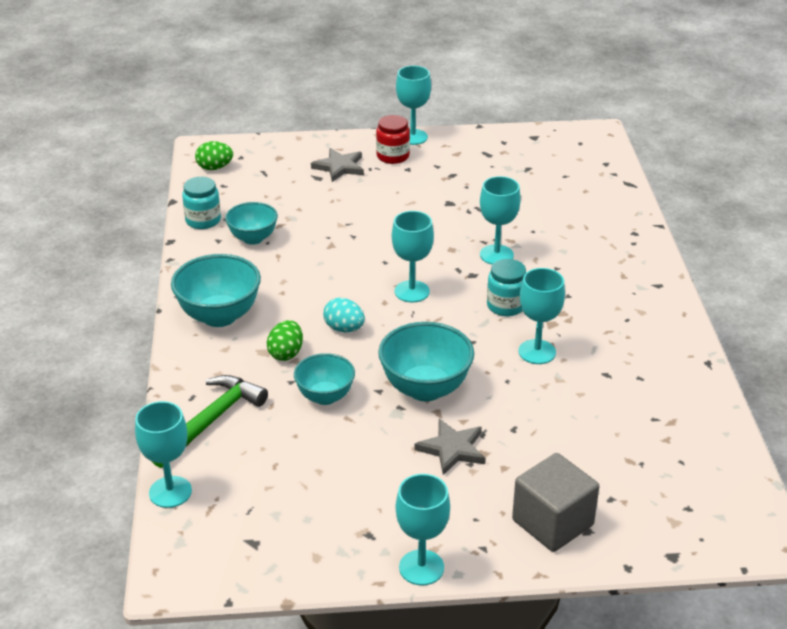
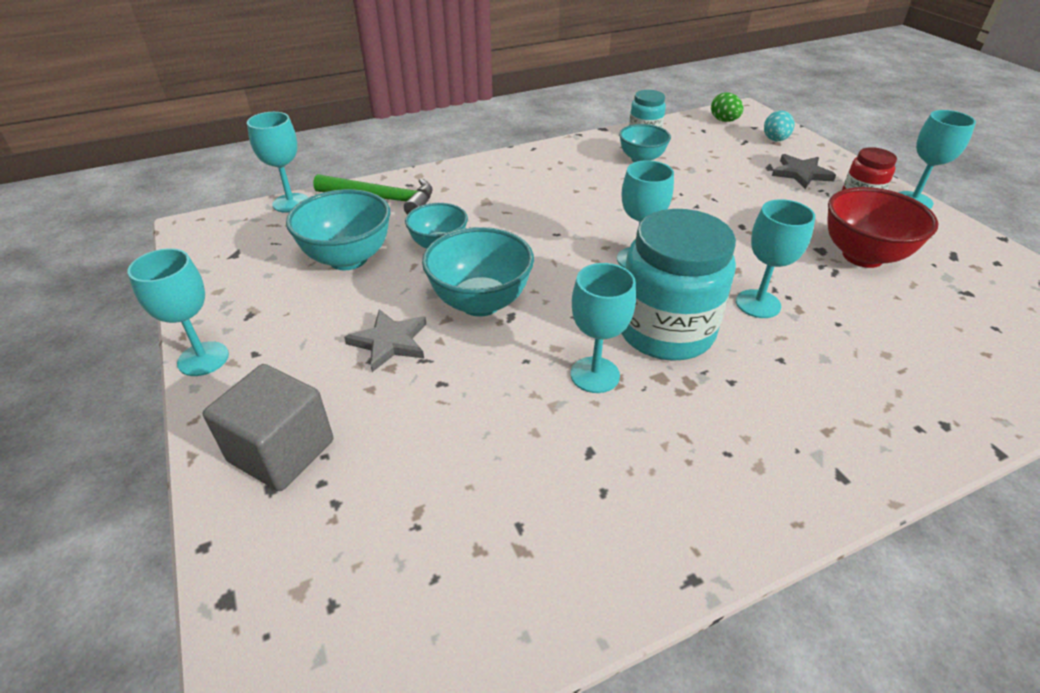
camera: 70 degrees right, 5 degrees up
(219, 316) = (520, 171): turquoise bowl -> turquoise bowl (348, 259)
(286, 353) = (489, 212): green egg -> none
(344, 328) = (546, 233): turquoise egg -> turquoise egg (775, 140)
(467, 189) = (862, 256): none -> red bowl
(506, 306) = (665, 331): turquoise jar -> turquoise jar, size x1.94

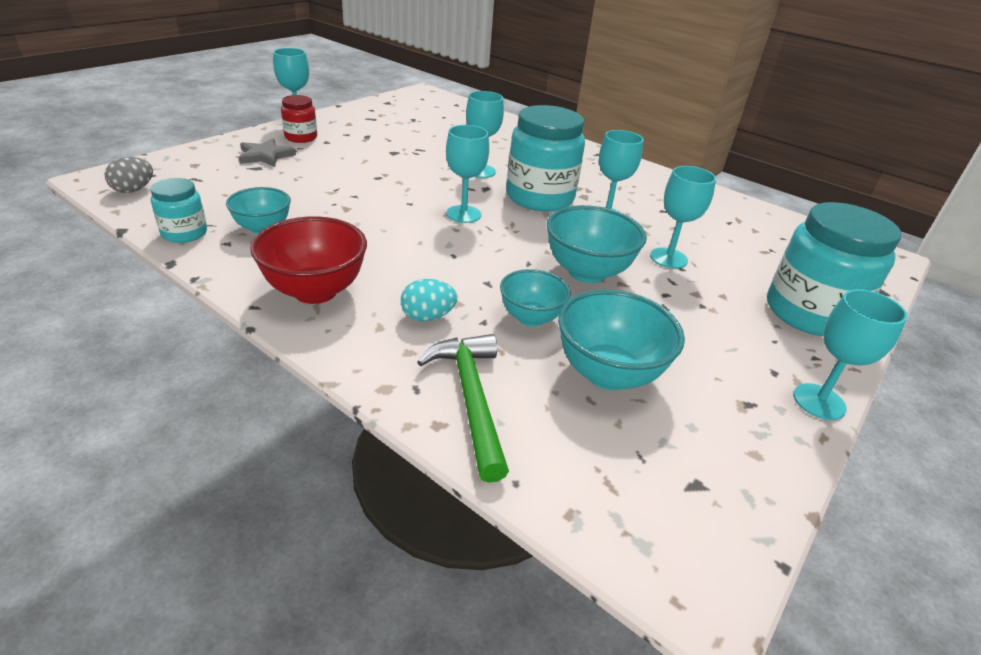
camera: 120 degrees left, 5 degrees down
(281, 451) = (809, 313): grey cube -> turquoise jar
(291, 203) = (548, 498): turquoise goblet -> turquoise goblet (668, 258)
(390, 342) = (676, 303): grey star -> none
(724, 121) = (134, 190): green egg -> grey egg
(775, 140) = (188, 165): turquoise egg -> turquoise egg (428, 317)
(862, 256) = (392, 141): red bowl -> red bowl (315, 291)

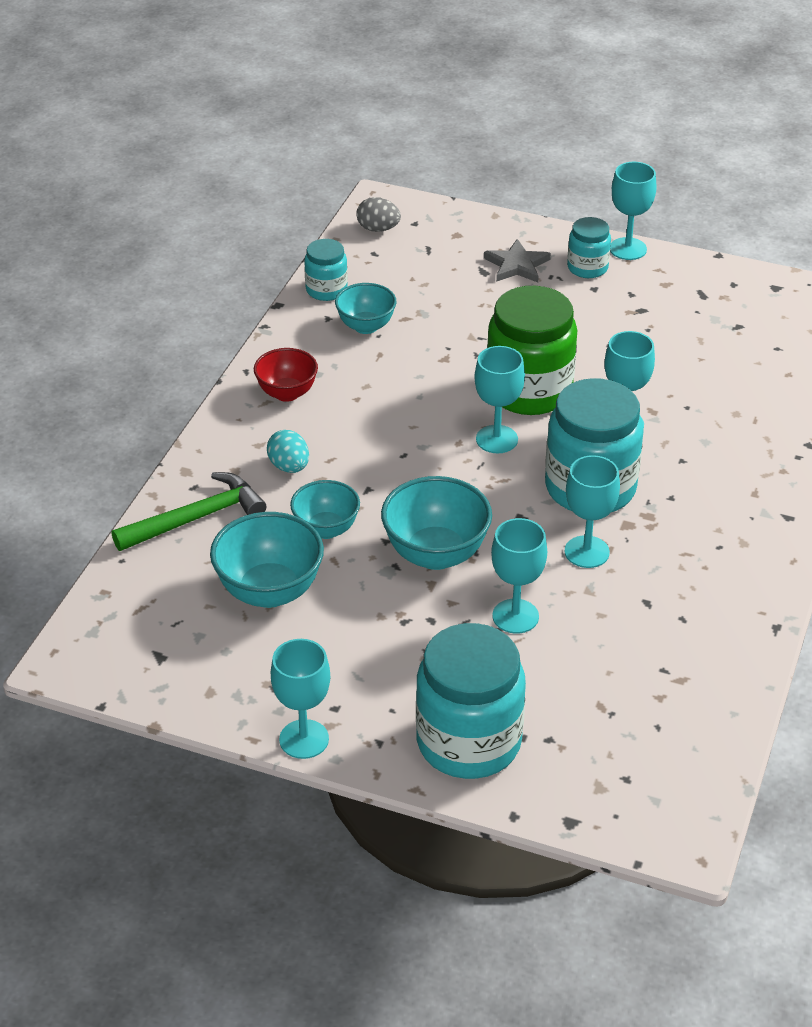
camera: 75 degrees right, 5 degrees up
(301, 137) = (587, 268): red jar -> turquoise jar
(315, 291) = (287, 393): red bowl -> red bowl, size x0.64
(417, 189) = (529, 391): none -> green jar

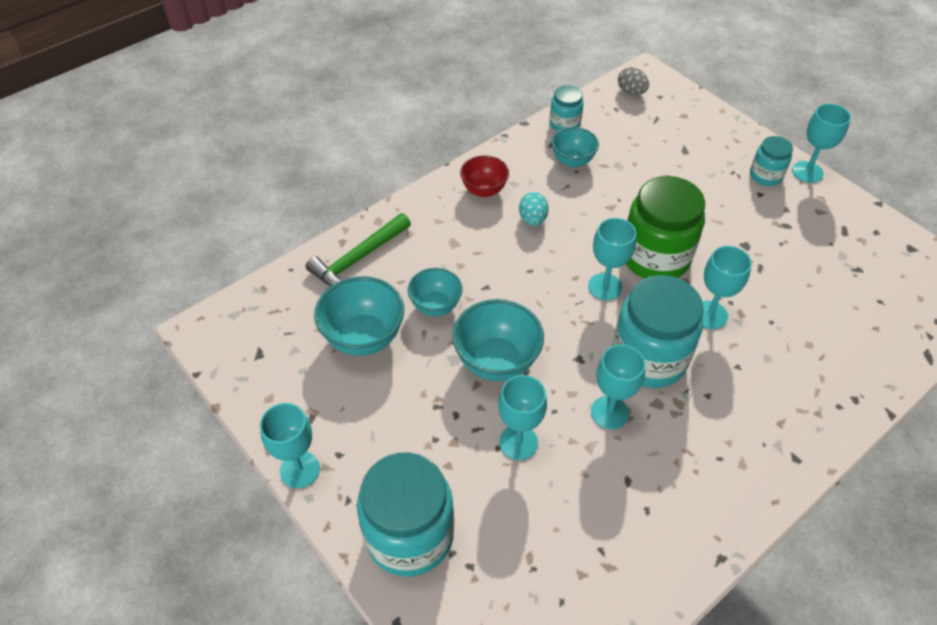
camera: 30 degrees right, 10 degrees up
(196, 518) = (358, 259): green hammer -> green hammer turned 135 degrees clockwise
(289, 467) = (446, 246): turquoise egg -> turquoise egg (532, 219)
(517, 265) = (713, 154): grey star -> none

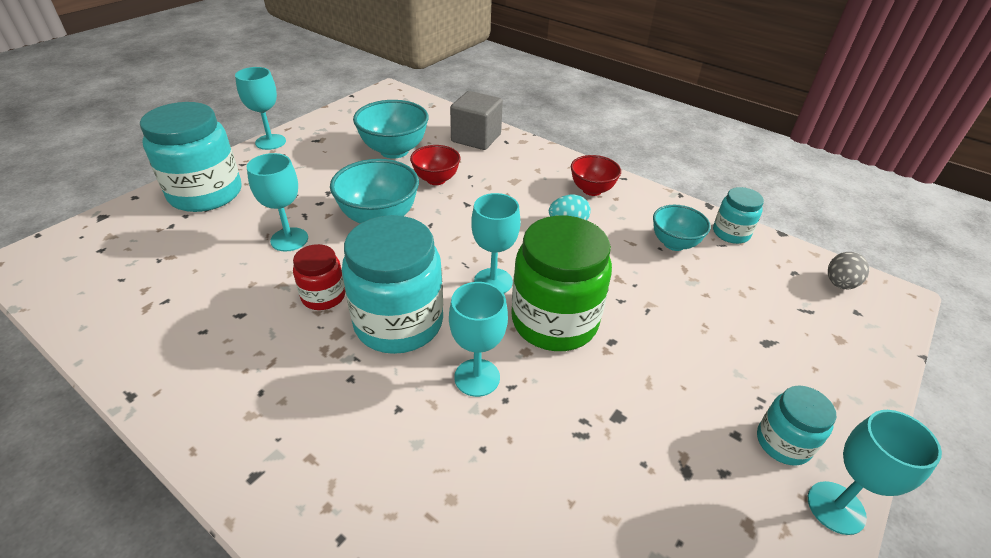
camera: 75 degrees right, 10 degrees down
(358, 259) = (476, 138): green hammer -> grey cube
(435, 306) = (436, 179): turquoise bowl -> red bowl
(609, 412) = (323, 296): turquoise goblet -> red jar

